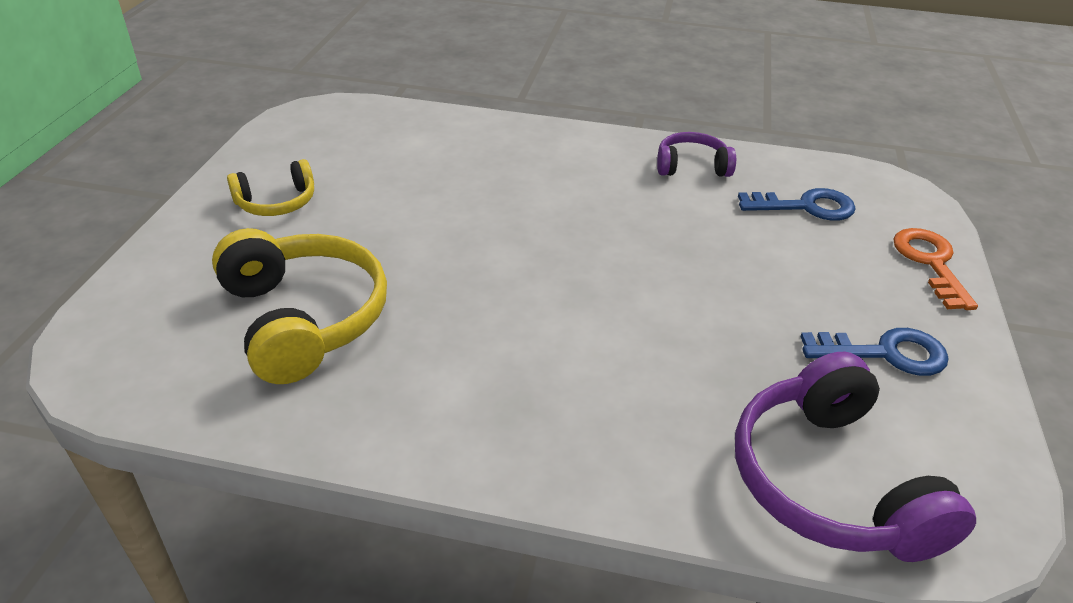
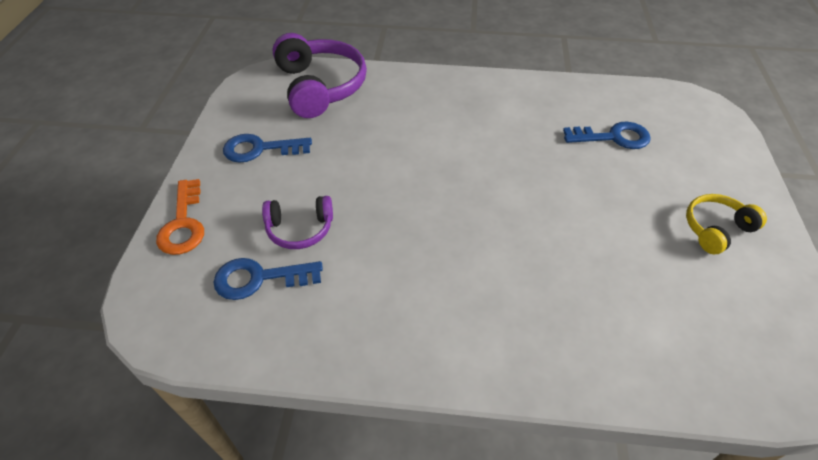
camera: 175 degrees right, 10 degrees up
(304, 318) = (613, 137): yellow headphones -> blue key
(691, 166) = (359, 328): purple headphones -> purple headphones (300, 229)

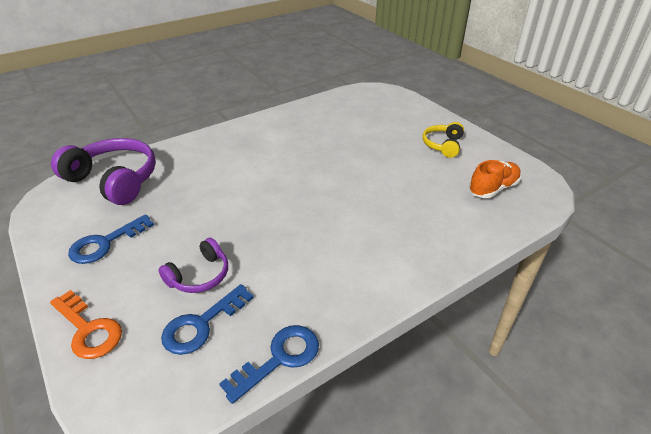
camera: 40 degrees left, 10 degrees down
(613, 137) = (349, 125): blue key -> blue key (279, 358)
(723, 331) = (493, 189): none -> orange shoe

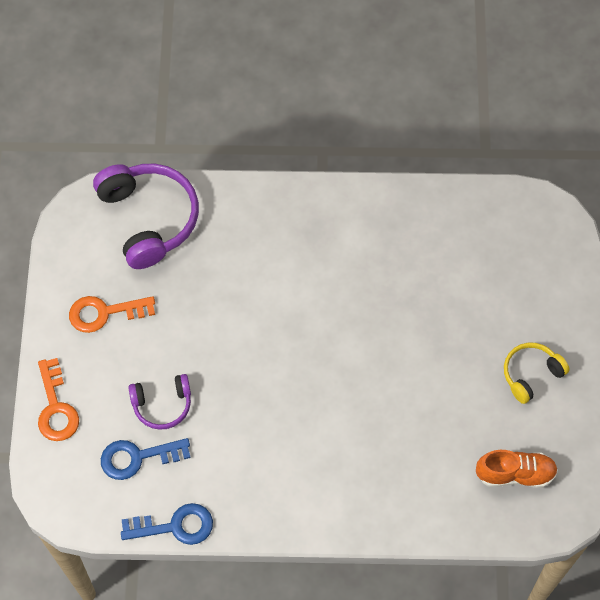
camera: 35 degrees right, 25 degrees up
(105, 243) = (104, 313): blue key -> orange key

